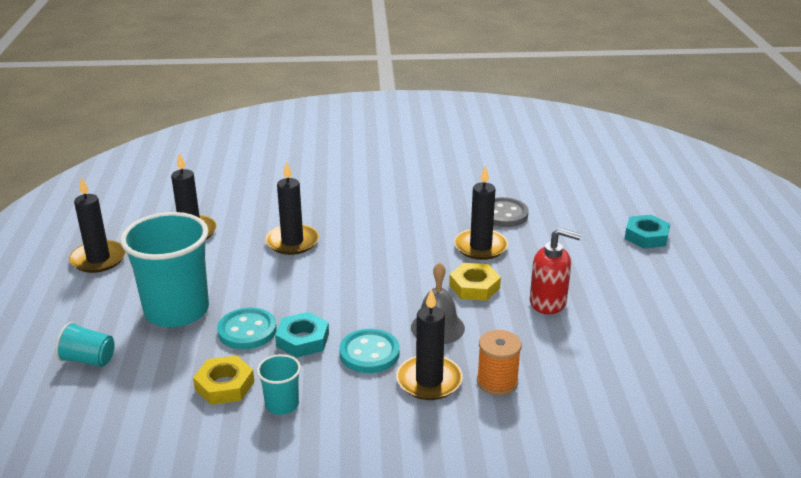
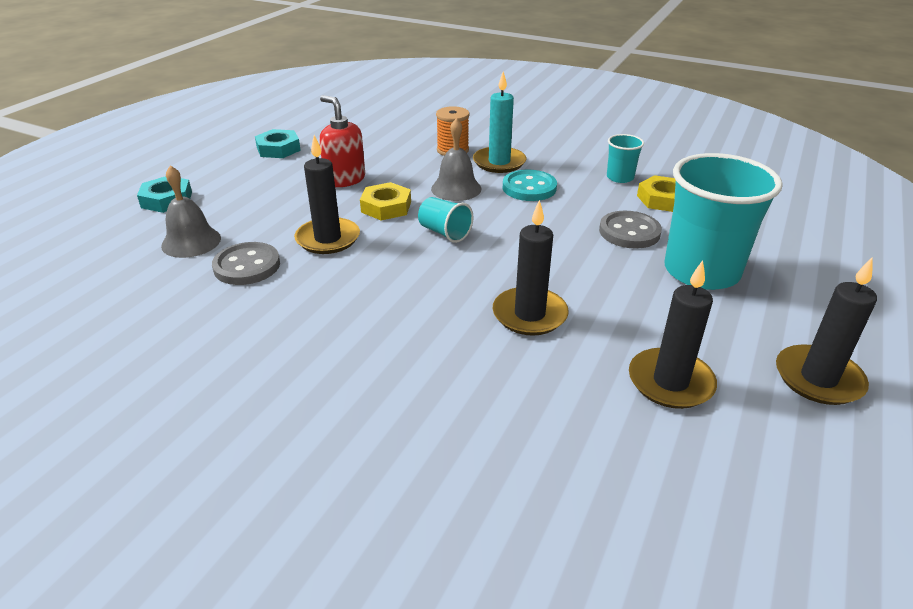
camera: 150 degrees left, 5 degrees up
(88, 360) = (796, 251): turquoise cup -> turquoise cup (444, 233)
(247, 331) = (629, 232): turquoise button -> grey button
(302, 340) = (580, 211): turquoise nut -> turquoise nut (278, 149)
(429, 380) = (499, 162): black candle -> turquoise candle
(566, 216) = (191, 242): none -> grey bell

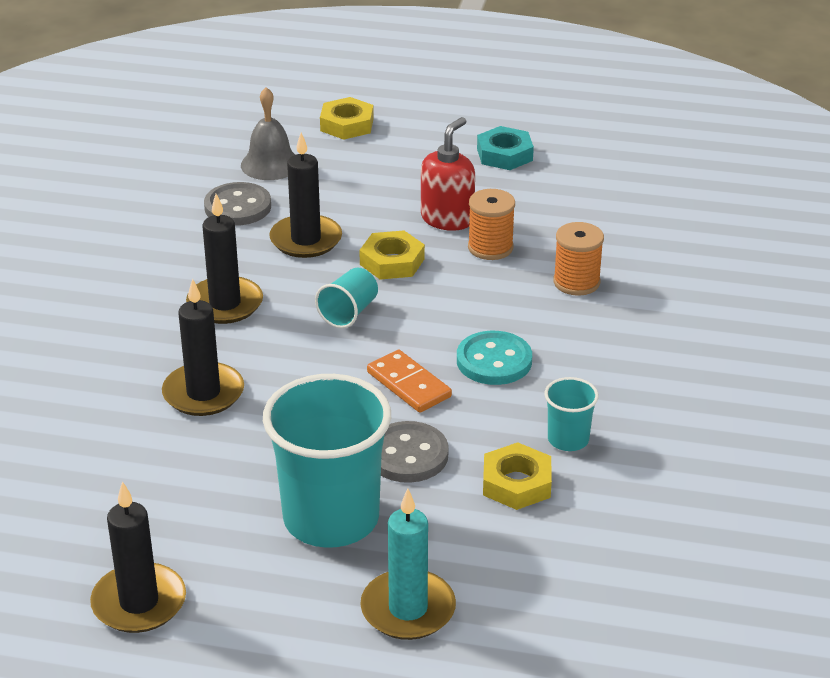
camera: 75 degrees right, 0 degrees up
(167, 200) = (347, 124): turquoise nut -> yellow nut
(393, 170) = (490, 247): none -> orange spool
(456, 188) = (463, 303): grey bell -> none
(499, 162) = (559, 326): turquoise candle -> turquoise candle (408, 609)
(546, 221) = (408, 385): none -> orange domino
(670, 382) = (113, 494): black candle -> black candle (225, 304)

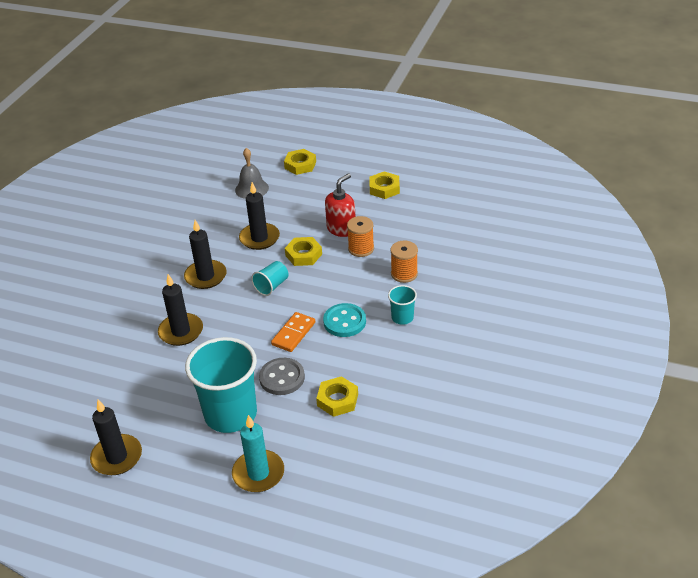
camera: 10 degrees right, 5 degrees up
(238, 207) = (227, 215): grey button -> none
(408, 385) = (293, 333): orange domino -> orange domino turned 60 degrees clockwise
(504, 154) = (384, 188): turquoise nut -> yellow nut
(568, 439) = (373, 374): turquoise cup -> turquoise cup (402, 317)

